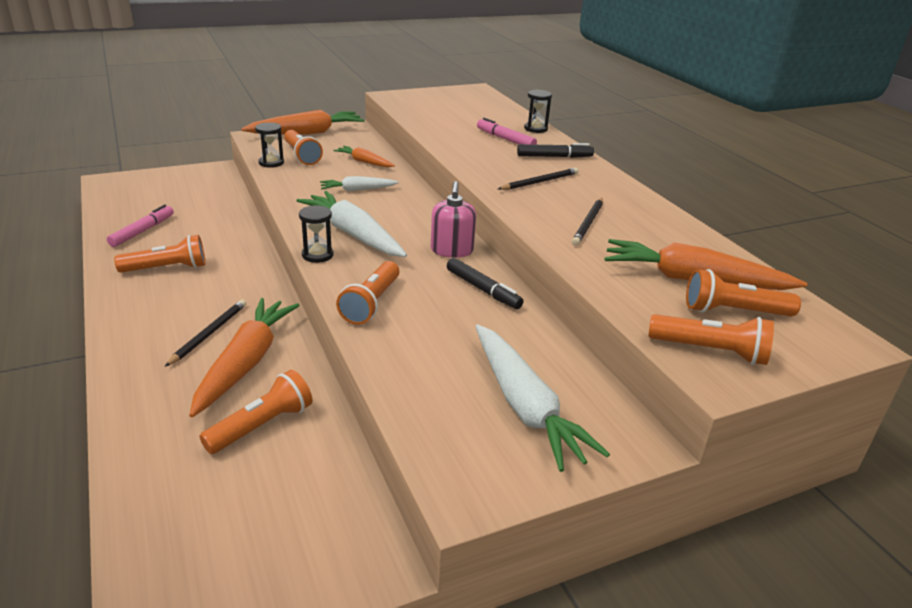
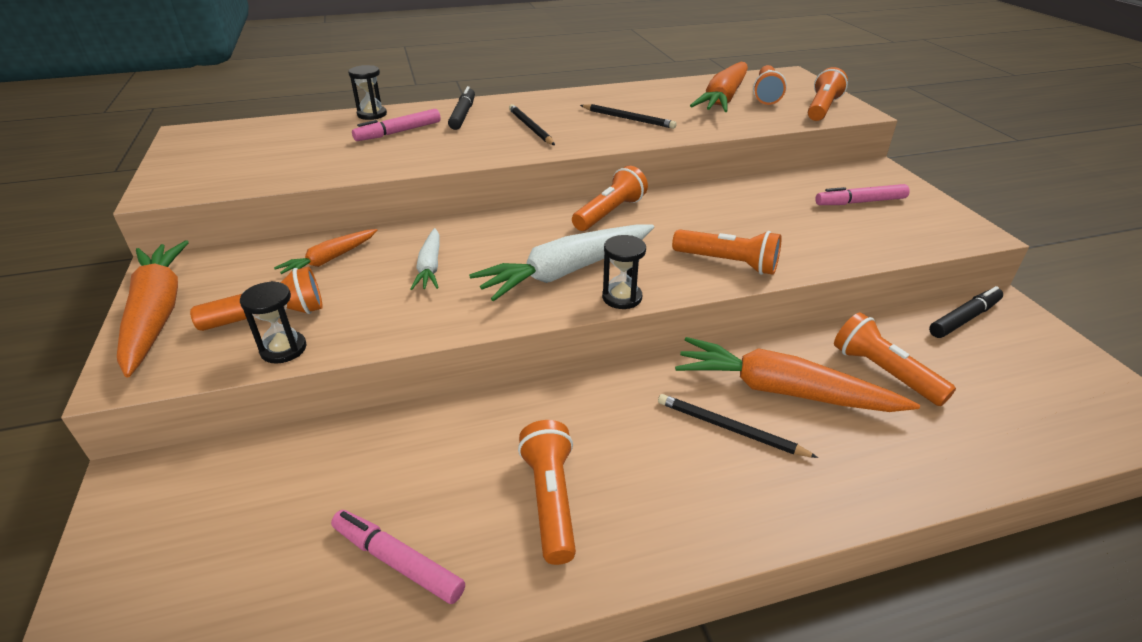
camera: 80 degrees left, 5 degrees up
(452, 250) = (609, 213): pink soap dispenser -> orange flashlight
(483, 290) = (689, 203): black marker -> black marker (964, 318)
(525, 406) = (860, 202): white carrot -> pink marker

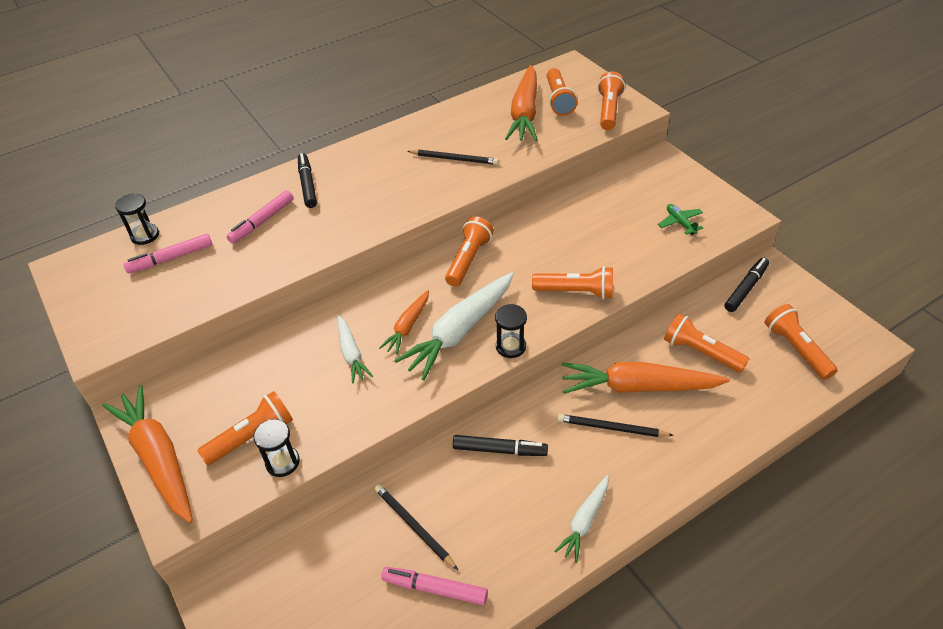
camera: 15 degrees left, 10 degrees up
(329, 259) = (265, 367): orange carrot -> orange carrot (407, 326)
(372, 114) = (223, 203): black hourglass -> black hourglass (145, 235)
(530, 127) = (376, 189): black pencil -> black pencil (414, 526)
(551, 500) = (514, 516): orange flashlight -> orange flashlight (796, 349)
(567, 417) = (500, 450): none -> black marker
(649, 534) = (584, 521): none -> white carrot
(860, 202) = (656, 201): pink marker -> pink marker (171, 258)
(886, 225) = (680, 223): none -> green plane

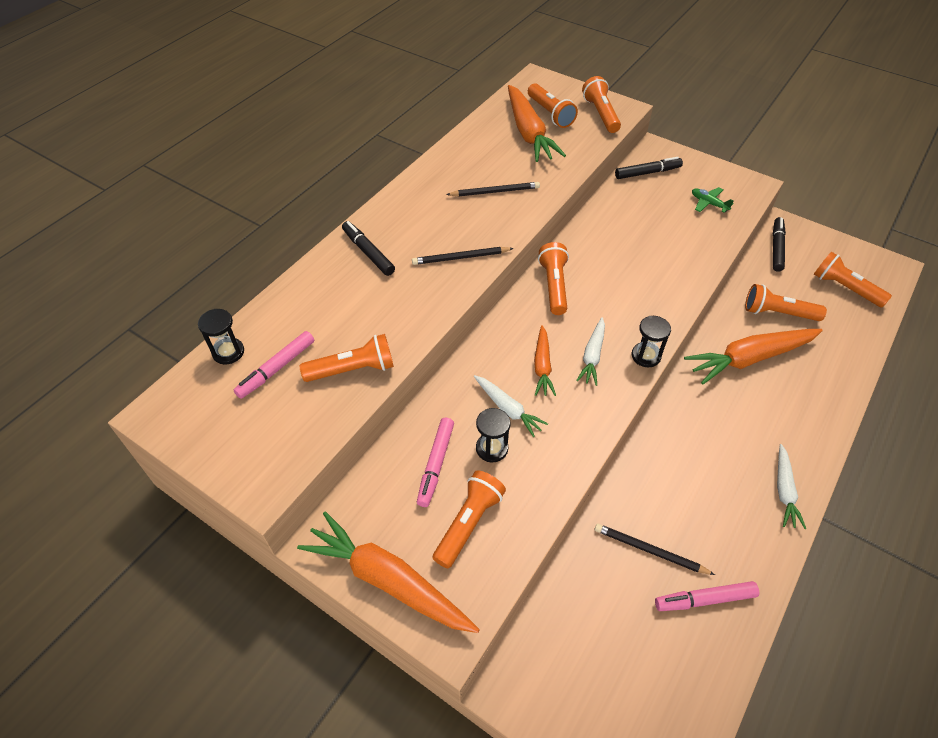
camera: 25 degrees left, 5 degrees up
(262, 221) = (348, 302): pink marker -> pink marker (435, 464)
(282, 462) = (516, 537): black hourglass -> black hourglass (492, 448)
(460, 331) = (592, 356): white carrot -> white carrot, size x0.55
(500, 450) = (676, 453): black marker -> black marker (647, 173)
(575, 292) = (666, 289): orange flashlight -> orange flashlight (352, 369)
(611, 428) = (752, 402): black pencil -> black pencil (460, 258)

